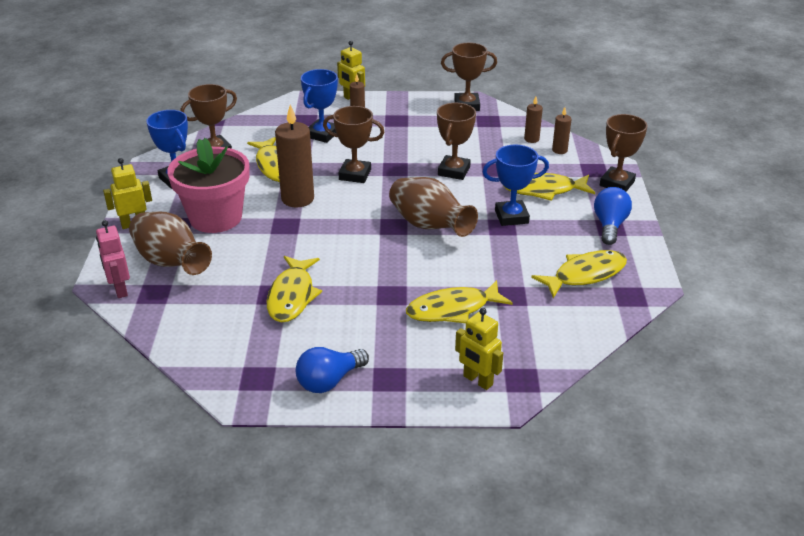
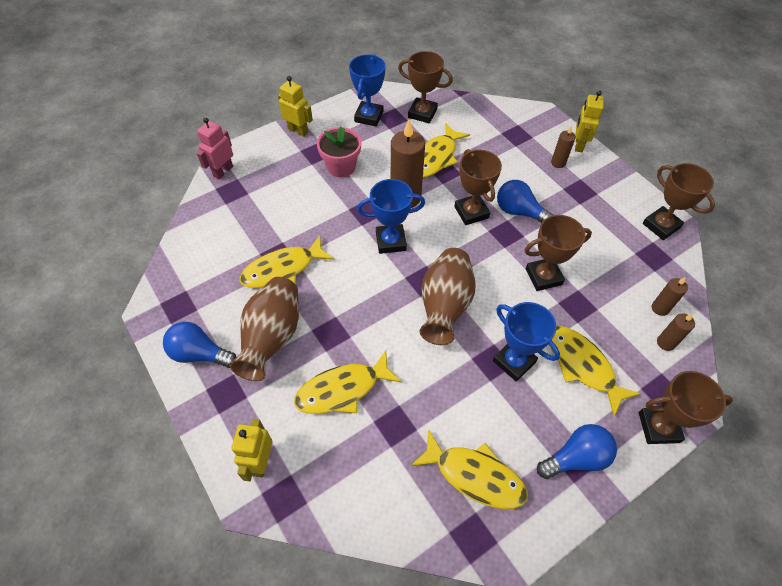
camera: 55 degrees right, 20 degrees up
(171, 263) = (270, 177): brown vase -> brown vase (272, 337)
(215, 217) = (341, 167): pink flower pot -> pink flower pot, size x0.62
(322, 134) = (507, 158): blue trophy -> blue trophy (390, 241)
(382, 154) = (519, 212): none -> blue light bulb
(453, 309) = (342, 389): yellow fish -> yellow fish turned 60 degrees counterclockwise

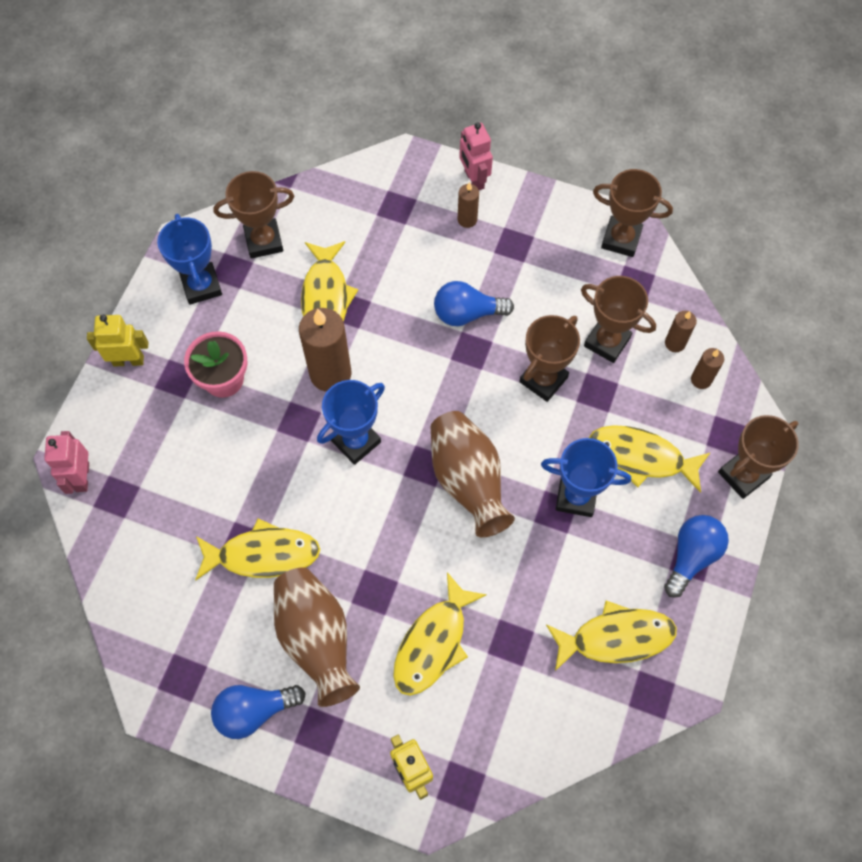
camera: 35 degrees left, 10 degrees up
(283, 269) = (263, 554): yellow fish -> yellow fish turned 120 degrees counterclockwise
(471, 212) = (417, 347): brown trophy -> brown trophy (607, 342)
(578, 144) = (474, 179): yellow robot -> pink robot

